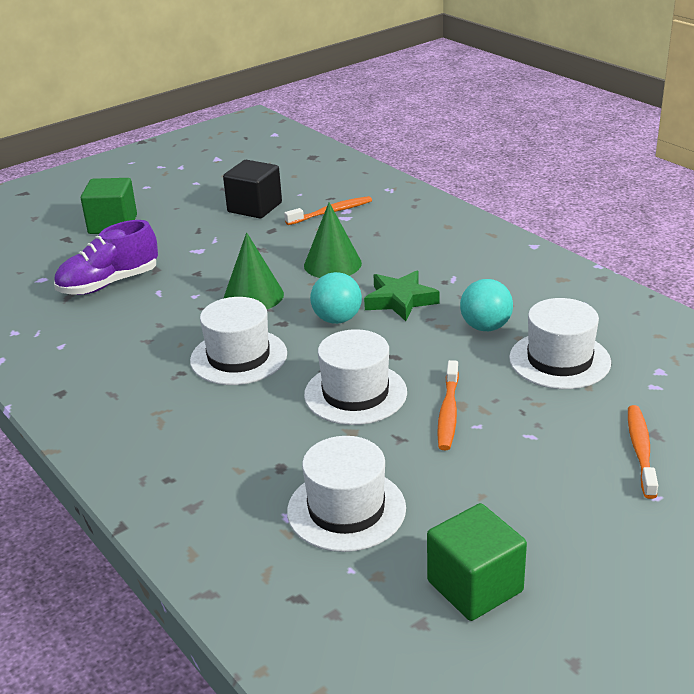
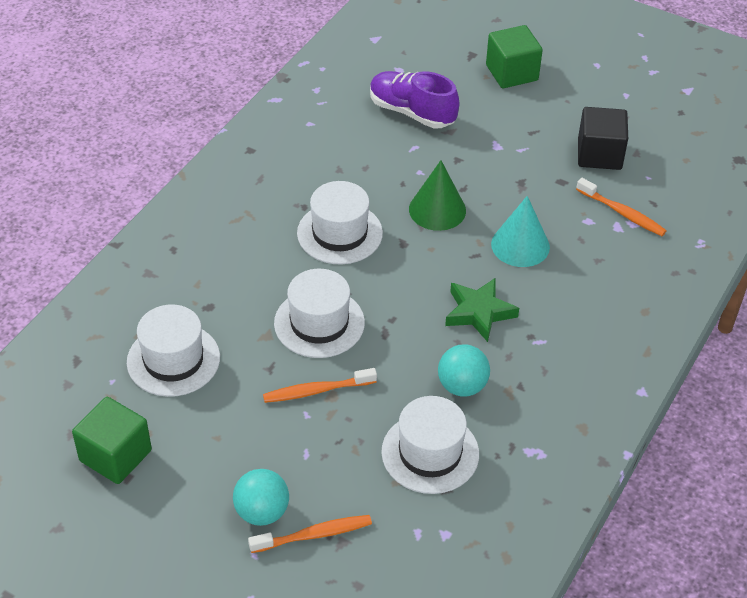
camera: 65 degrees right, 15 degrees up
(332, 264) = (520, 245): green cone -> turquoise cone
(337, 319) = (426, 277): turquoise ball -> turquoise ball (262, 512)

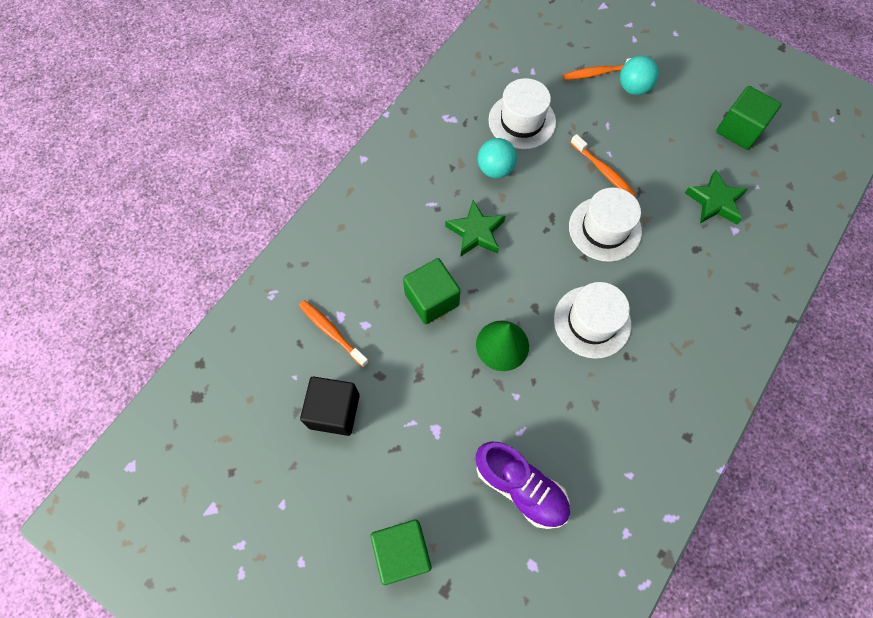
camera: 175 degrees left, 20 degrees up
(173, 360) = (715, 202): white hat -> green star
(316, 391) = (603, 171): orange toothbrush -> orange toothbrush turned 60 degrees clockwise
(520, 245) = (431, 299): turquoise cone -> green cube

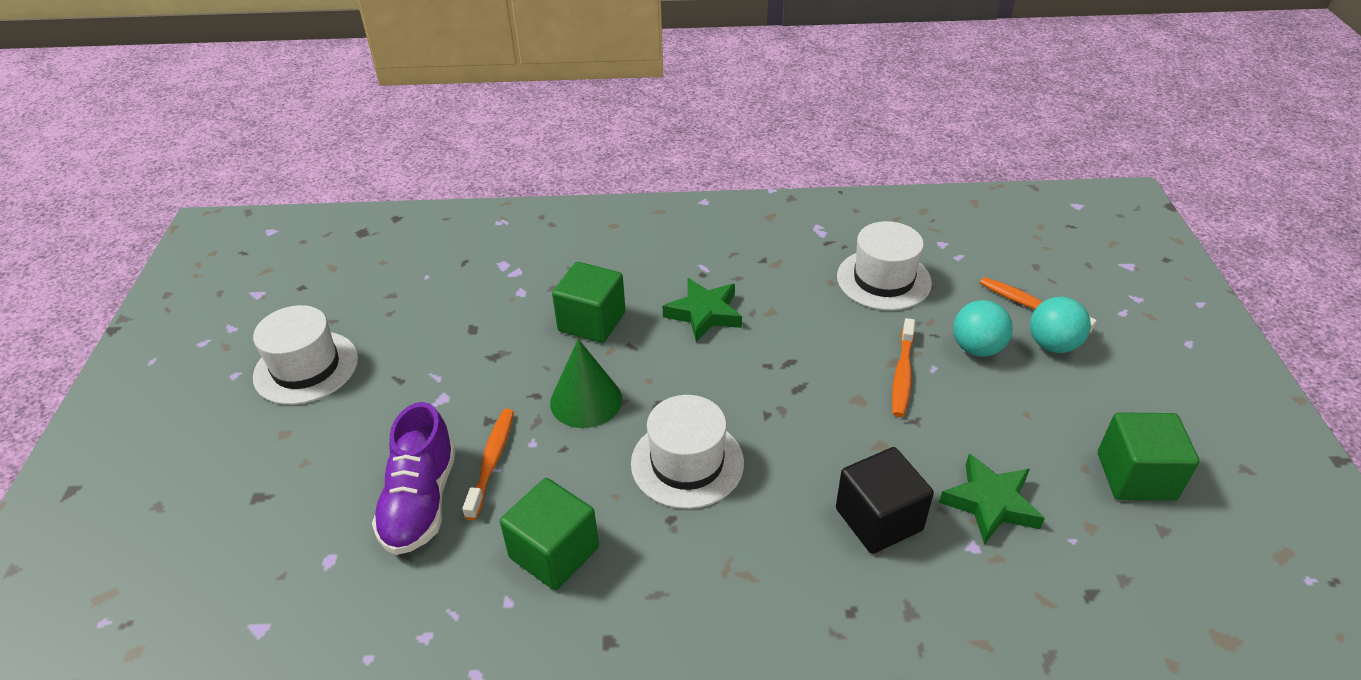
camera: 55 degrees right, 25 degrees down
(331, 332) = (493, 275): orange toothbrush -> orange toothbrush (492, 461)
(334, 411) = (409, 318): black cube -> black cube (878, 519)
(402, 551) = (285, 441): green cube -> green cube (554, 552)
(495, 169) = (798, 290): turquoise ball -> turquoise ball (976, 348)
(605, 229) = (825, 414): white hat -> white hat (306, 367)

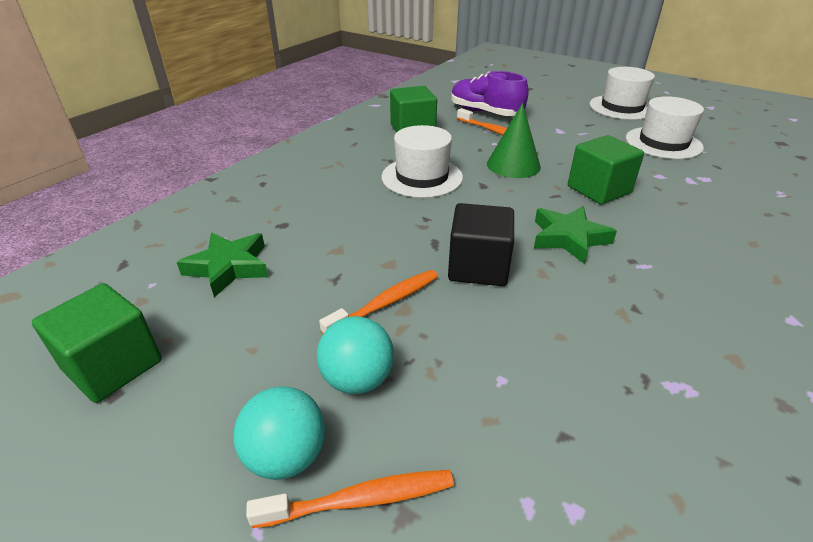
camera: 125 degrees right, 5 degrees down
(878, 519) = (291, 218): black cube -> black cube (478, 267)
(883, 279) = (533, 382): white hat -> white hat (663, 143)
(902, 374) = (386, 303): orange toothbrush -> orange toothbrush turned 90 degrees clockwise

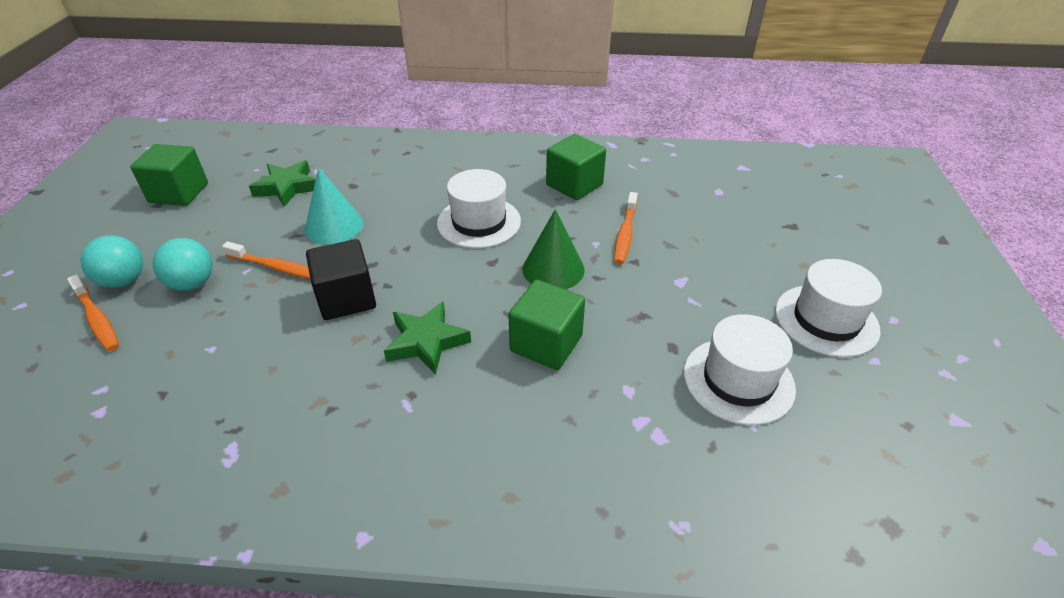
camera: 60 degrees right, 5 degrees up
(347, 250) = (334, 226): none -> turquoise cone
(485, 112) = (670, 215): purple shoe -> none

